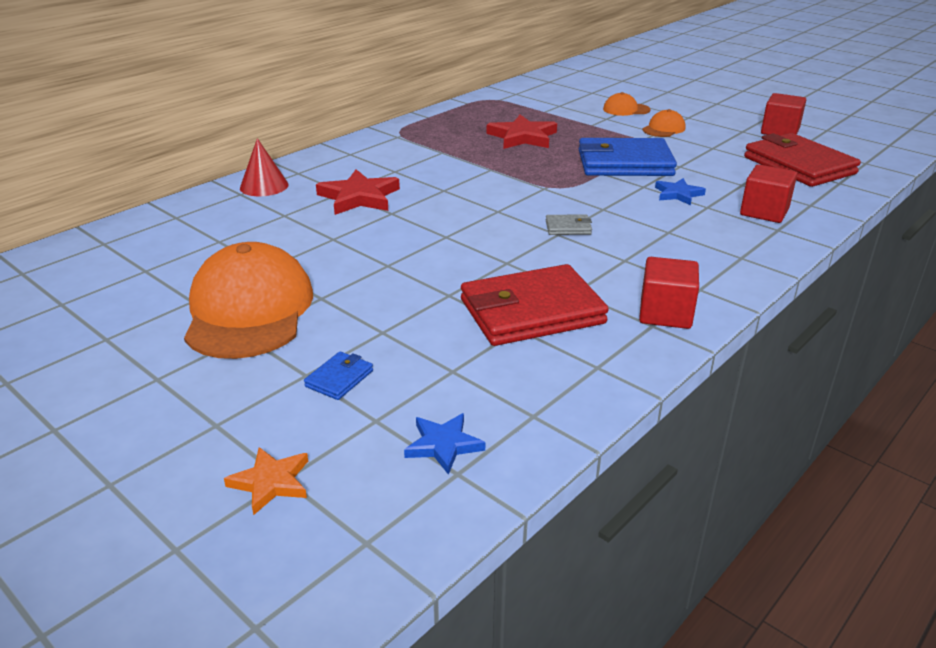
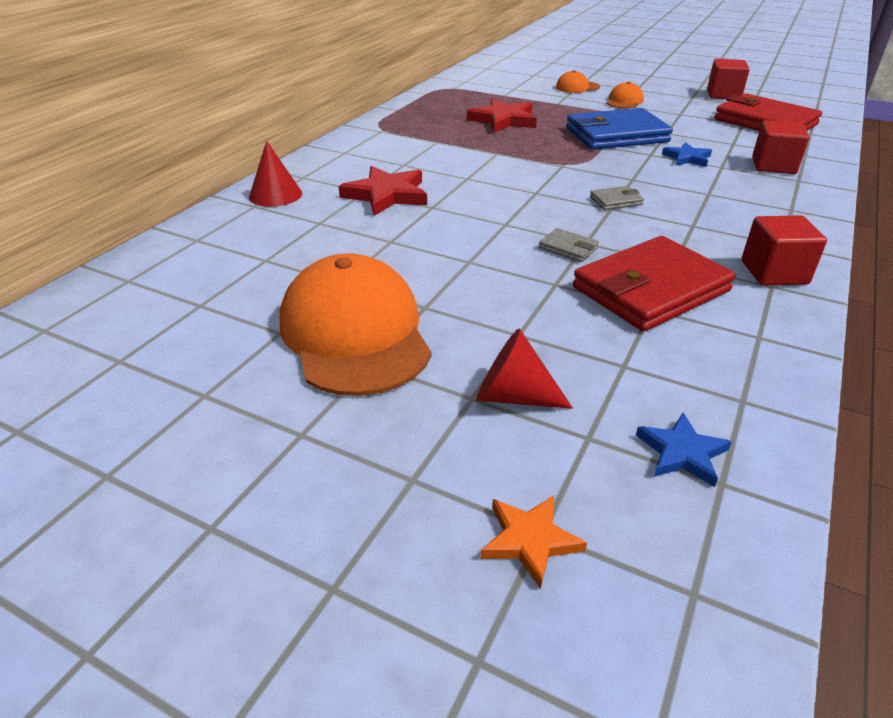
camera: 15 degrees left, 5 degrees up
(339, 378) = (513, 396): blue wallet -> red cone
(486, 265) = (568, 248): none -> grey wallet

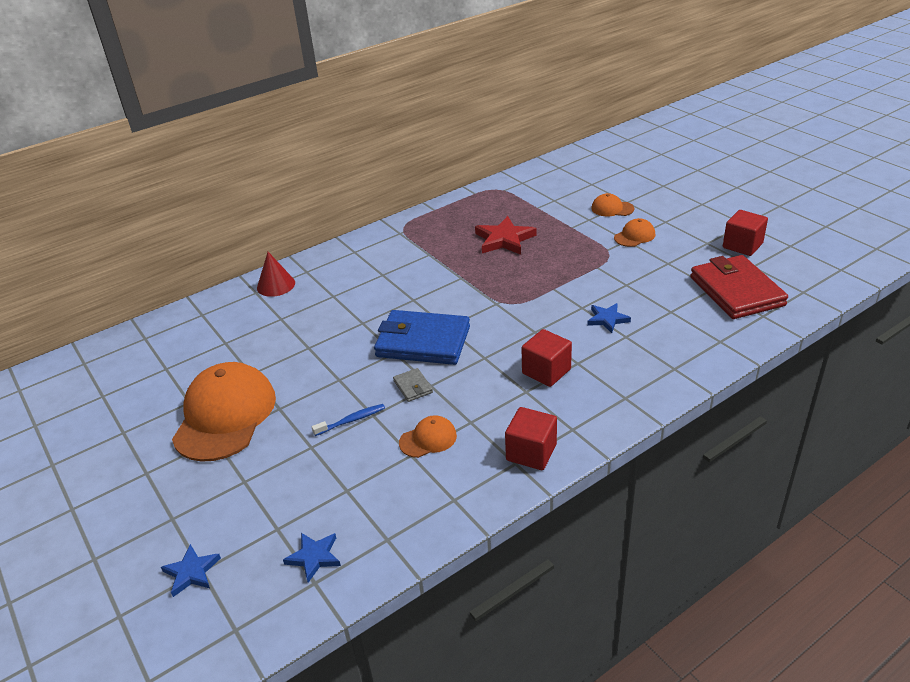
camera: 30 degrees right, 0 degrees up
(387, 195) = (344, 303): red star -> none
(513, 396) = (265, 488): red cone -> none
(530, 540) = (191, 572): orange star -> blue star
(536, 295) = (351, 420): none -> blue toothbrush
(616, 135) = (578, 278): blue wallet -> blue wallet (423, 342)
(616, 201) = (496, 351): grey wallet -> none
(651, 289) = (428, 439): red wallet -> orange cap
(773, 166) = (673, 346): red cube -> red cube (546, 371)

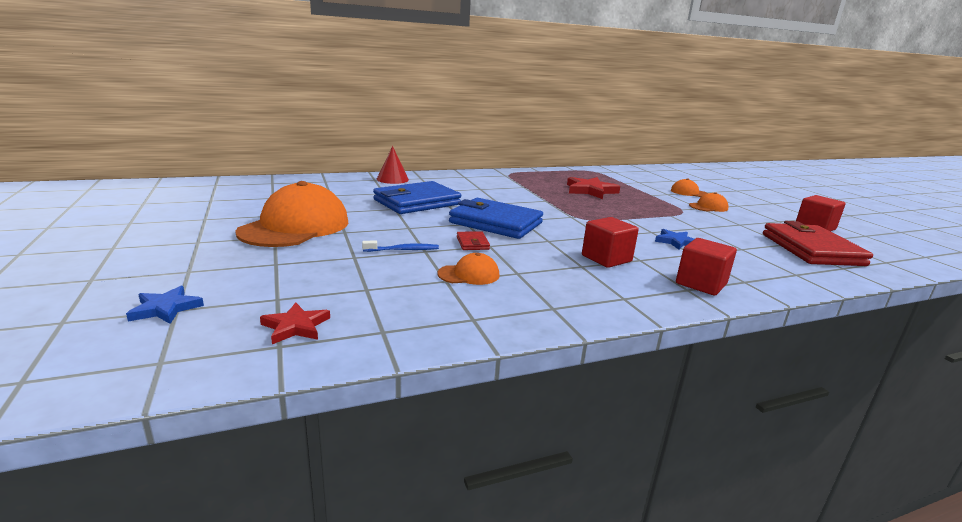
camera: 10 degrees right, 15 degrees down
(314, 557) = (296, 326): blue star -> red star
(326, 327) = (417, 202): none -> blue wallet
(413, 387) = (472, 243): grey wallet -> red wallet
(531, 452) = (573, 304): red cube -> red cube (701, 284)

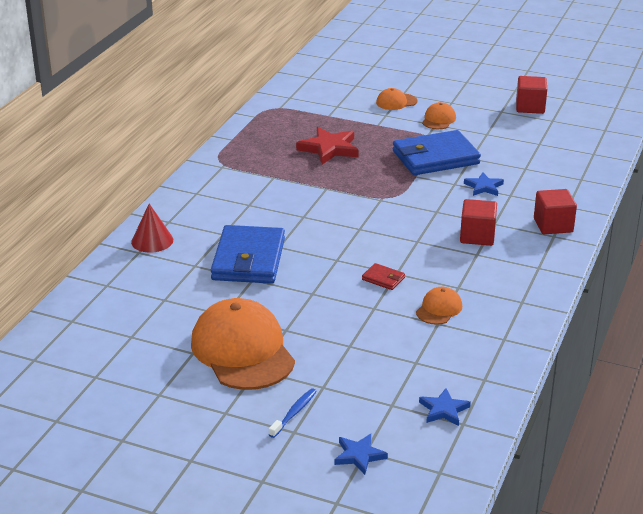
camera: 45 degrees left, 10 degrees up
(296, 326) = (443, 410): red star -> blue star
(403, 250) = (361, 317): blue toothbrush -> blue toothbrush (294, 413)
(495, 223) = (352, 245): blue wallet -> blue wallet (435, 157)
(811, 249) = (558, 141): red wallet -> none

